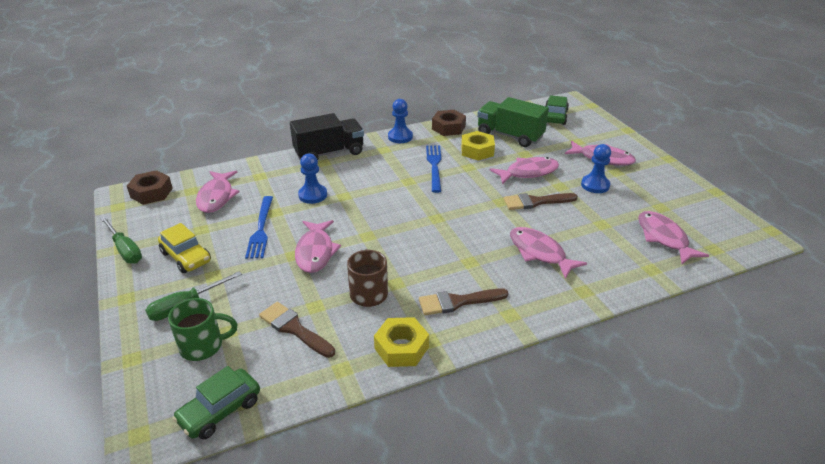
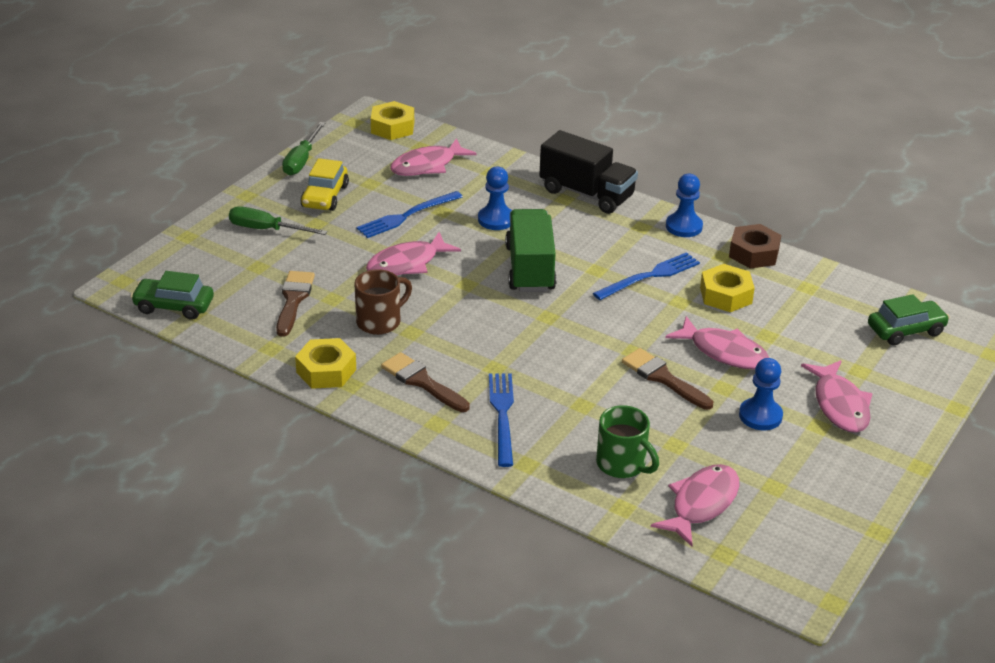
camera: 55 degrees right, 0 degrees up
(151, 193) = (392, 127): brown nut -> yellow nut
(203, 346) = (230, 263): green mug -> green mug (622, 464)
(510, 136) = (798, 308): green truck -> green truck (530, 268)
(524, 280) = (502, 415): none -> blue fork
(539, 253) = (562, 412): pink fish -> none

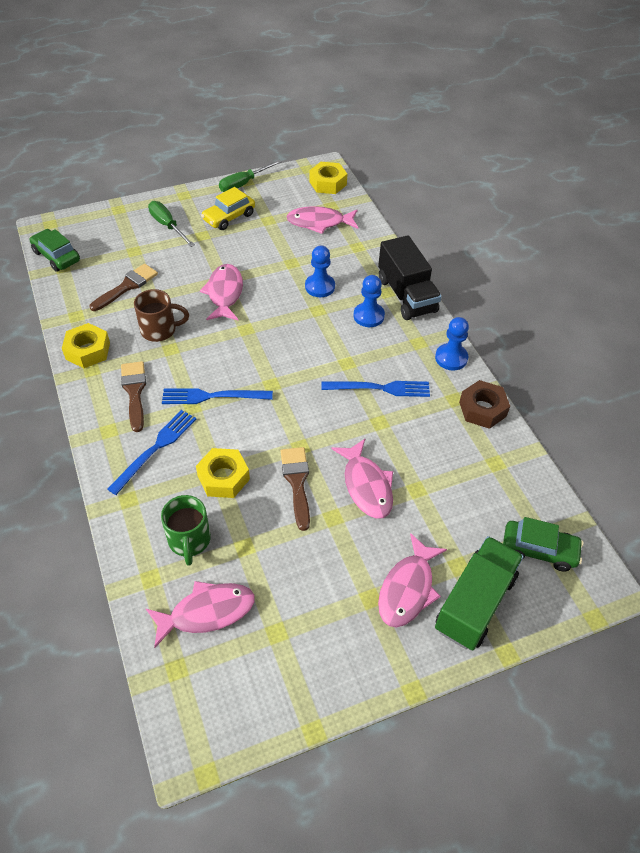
camera: 35 degrees right, 15 degrees up
(407, 216) = (264, 256): blue fork -> blue fork (213, 396)
(407, 263) = (224, 293): pink fish -> pink fish turned 90 degrees clockwise
(530, 268) = (301, 338): green truck -> green truck (475, 603)
(725, 295) = (421, 435): yellow nut -> yellow nut (223, 477)
(760, 416) = (334, 560): blue pawn -> blue pawn (368, 316)

